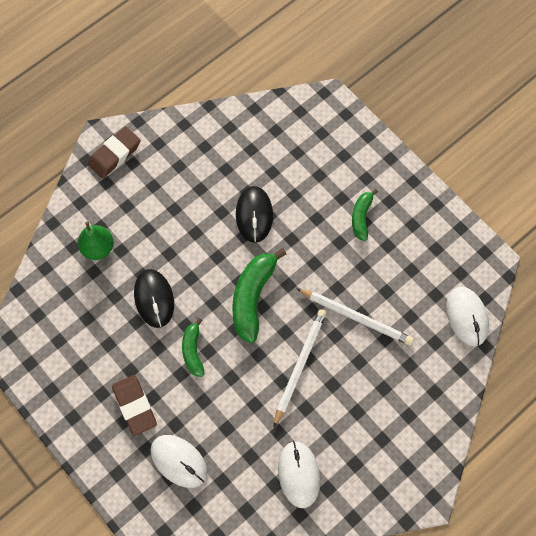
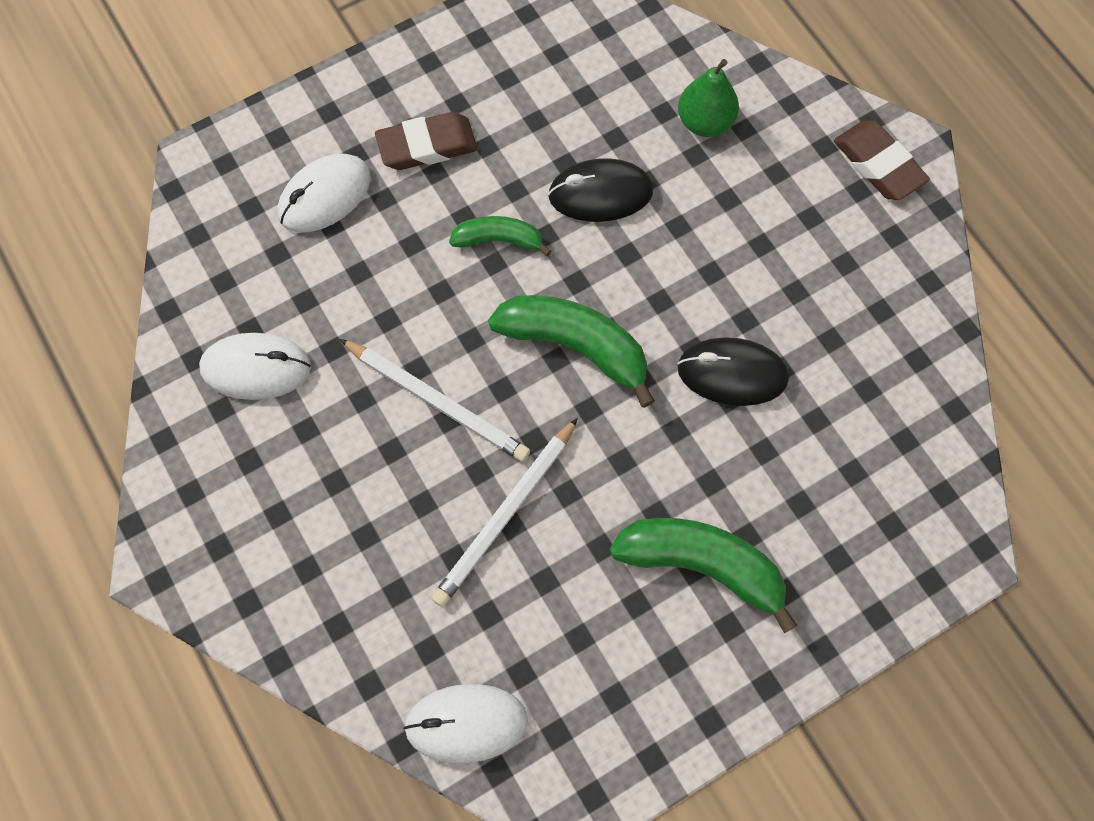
camera: 100 degrees right, 0 degrees up
(361, 217) = (702, 565): green banana -> green banana, size x1.74

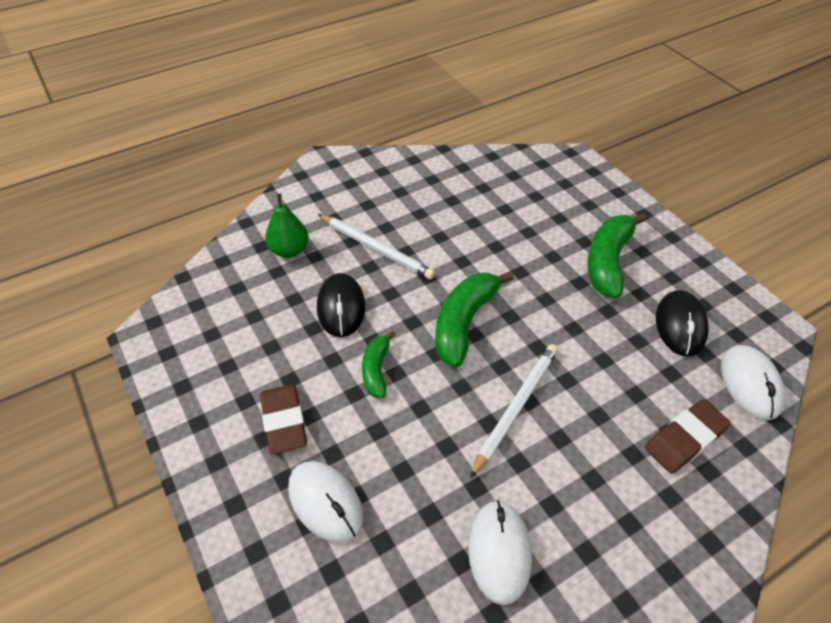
camera: 90 degrees left, 20 degrees down
(506, 515) = (597, 363): white pencil -> white pencil (376, 248)
(732, 373) = (478, 244): black mouse -> black mouse (680, 325)
(878, 164) = (333, 174): brown eraser -> brown eraser (685, 439)

